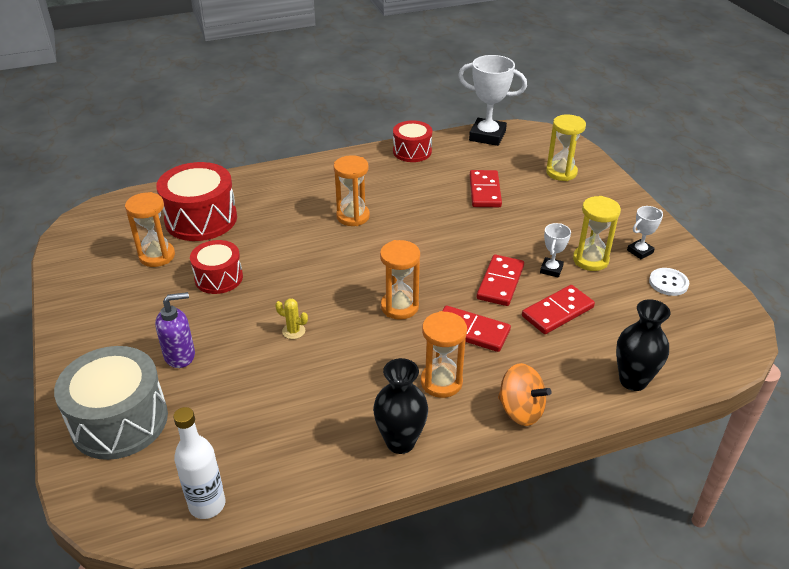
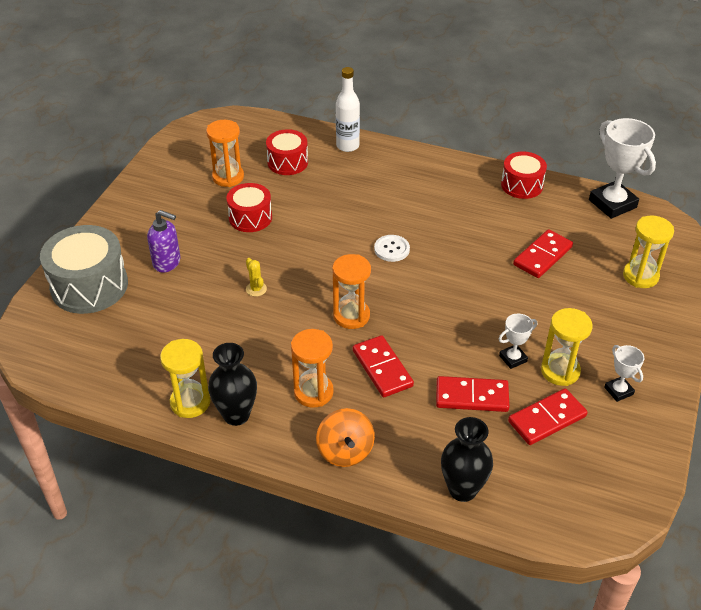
camera: 40 degrees right, 5 degrees up
(201, 219) = (287, 162): red drum -> red drum, size x0.61
(207, 505) = (81, 374): white bottle -> white bottle (347, 146)
(347, 459) = (190, 402): none -> yellow hourglass
(353, 216) = (402, 220): orange hourglass -> none
(500, 282) = (455, 344): red domino -> red domino (547, 419)
(640, 251) = (618, 391): white trophy -> white trophy turned 60 degrees clockwise
(668, 283) = (607, 434): white button -> white button (391, 249)

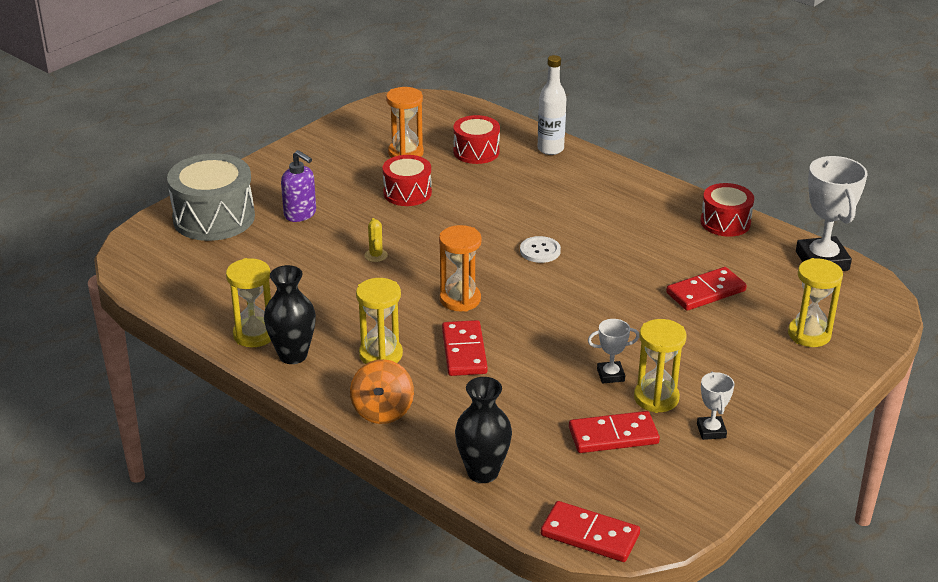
camera: 20 degrees right, 10 degrees down
(313, 392) = (381, 355): orange hourglass -> yellow hourglass
(472, 397) = (544, 397): red domino -> red domino (590, 535)

